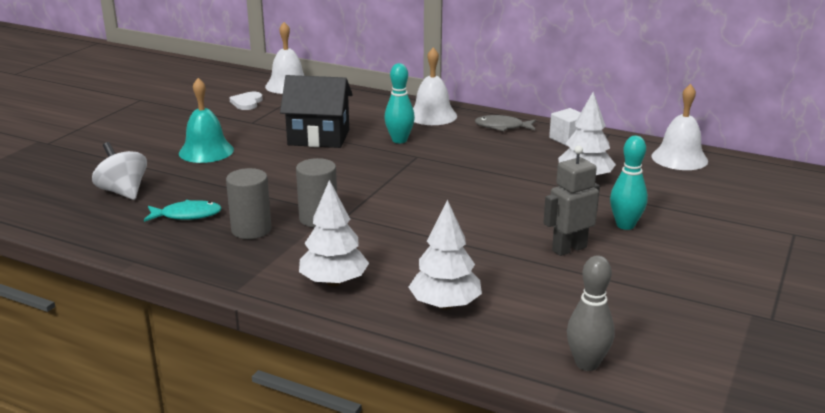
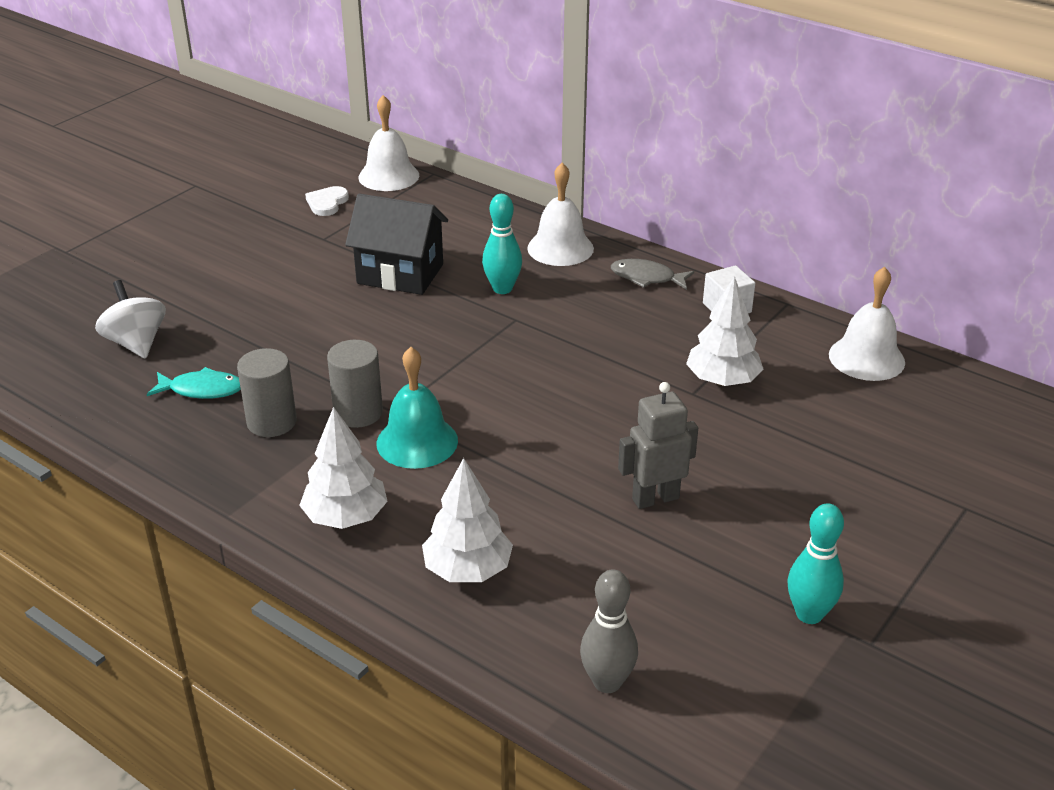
camera: 10 degrees right, 10 degrees up
(206, 151) = (253, 284): turquoise bell -> turquoise bell (417, 442)
(625, 225) = (744, 467): turquoise bowling pin -> turquoise bowling pin (809, 614)

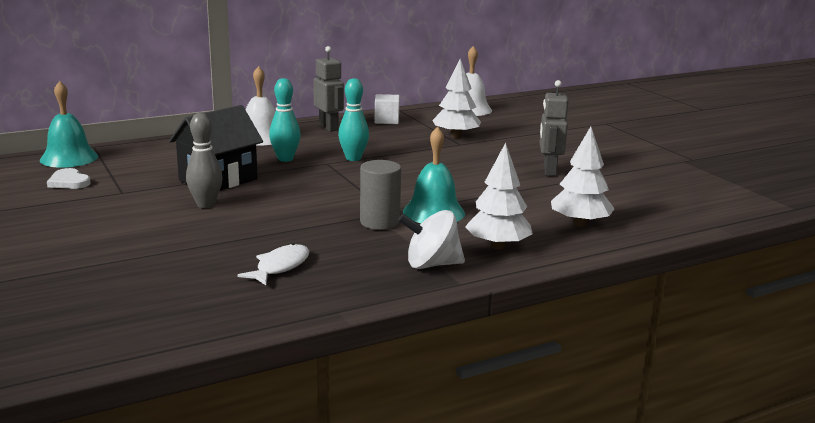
camera: 65 degrees left, 15 degrees down
(136, 343) = (167, 282): white spinning top -> white spinning top (431, 264)
(202, 390) = (280, 267): turquoise fish -> white fish
(271, 422) = (357, 250): grey cylinder -> none
(388, 176) = (69, 158): white bell -> turquoise bell
(607, 682) = (697, 212): grey bowling pin -> grey bowling pin (206, 204)
(646, 278) = (329, 127): grey fish -> grey robot
(809, 614) = (665, 164): turquoise bowling pin -> turquoise bowling pin (353, 158)

